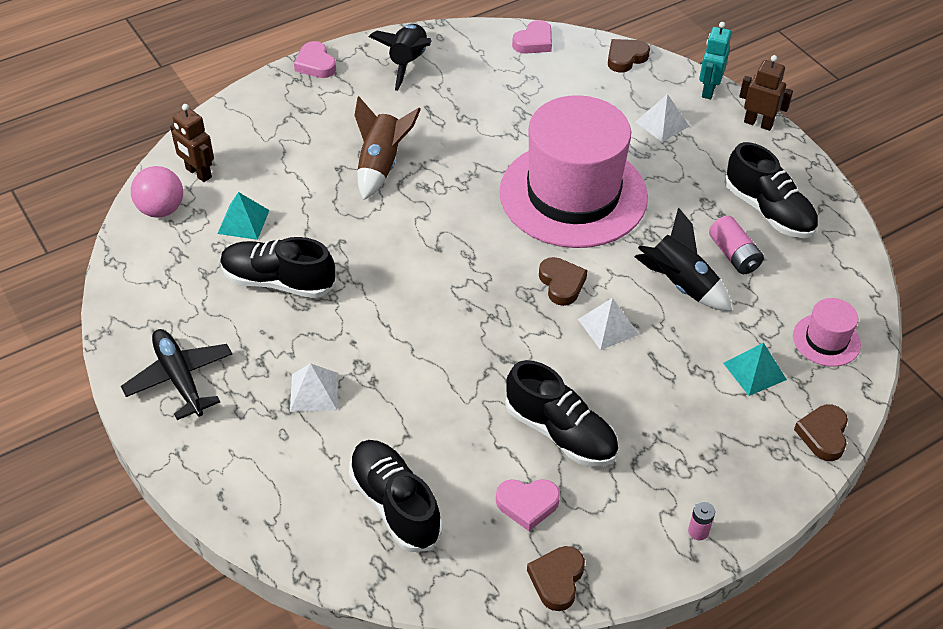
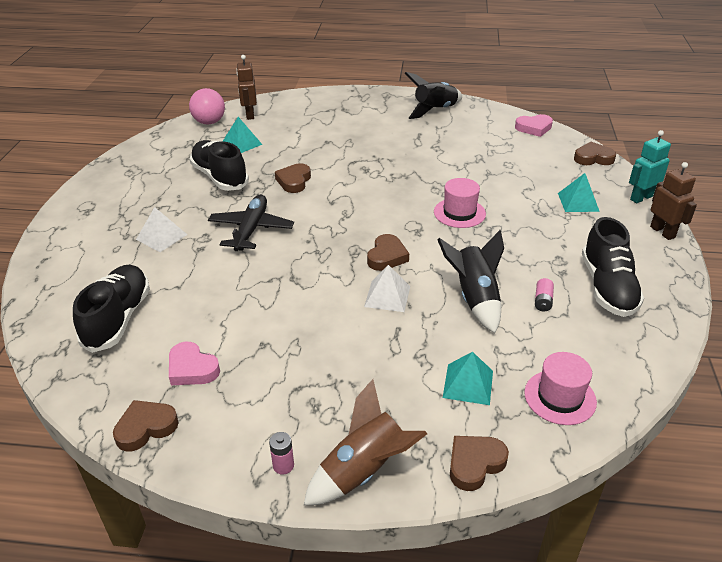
camera: 40 degrees right, 10 degrees down
(179, 378) = (108, 196): black plane -> black plane (251, 229)
(315, 64) = (379, 93): pink heart -> none
(367, 242) = (294, 181): none -> brown heart
(381, 165) = (353, 149): brown rocket -> brown rocket (363, 471)
(560, 432) = (271, 339): black shoe -> none
(573, 194) = (459, 213): pink hat -> pink hat, size x0.41
(662, 124) = (578, 202): white pyramid -> turquoise pyramid
(733, 255) = (542, 301): pink battery -> pink battery, size x0.60

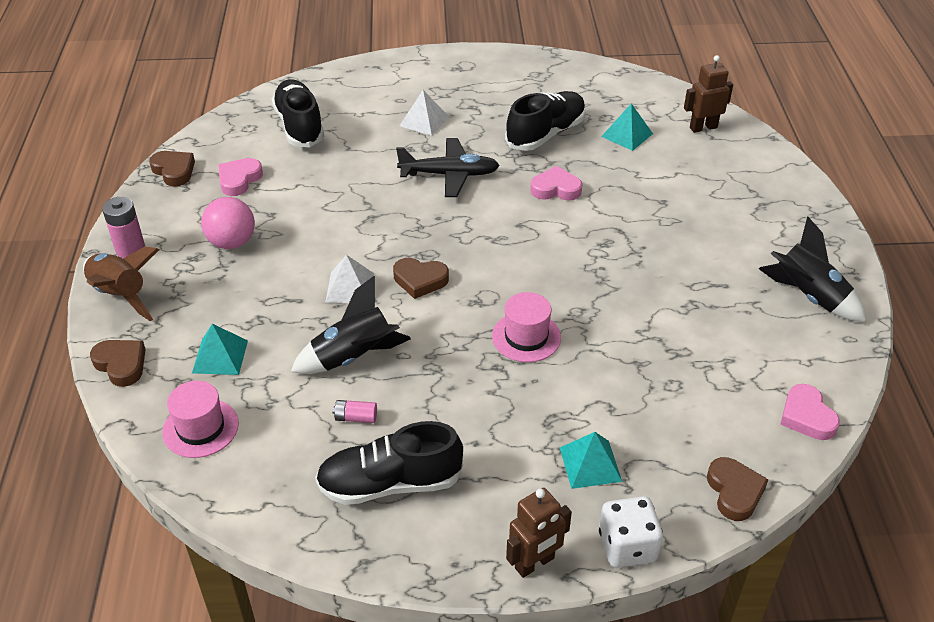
camera: 80 degrees right, 5 degrees up
(118, 319) = (299, 126): black shoe -> black shoe turned 105 degrees counterclockwise
(209, 122) = (668, 101): pink ball -> pink ball (232, 242)
(283, 465) = (130, 249): pink battery -> pink battery, size x1.66
(294, 181) = (556, 189): brown heart -> pink heart
(641, 198) = (627, 546): turquoise robot -> white dice

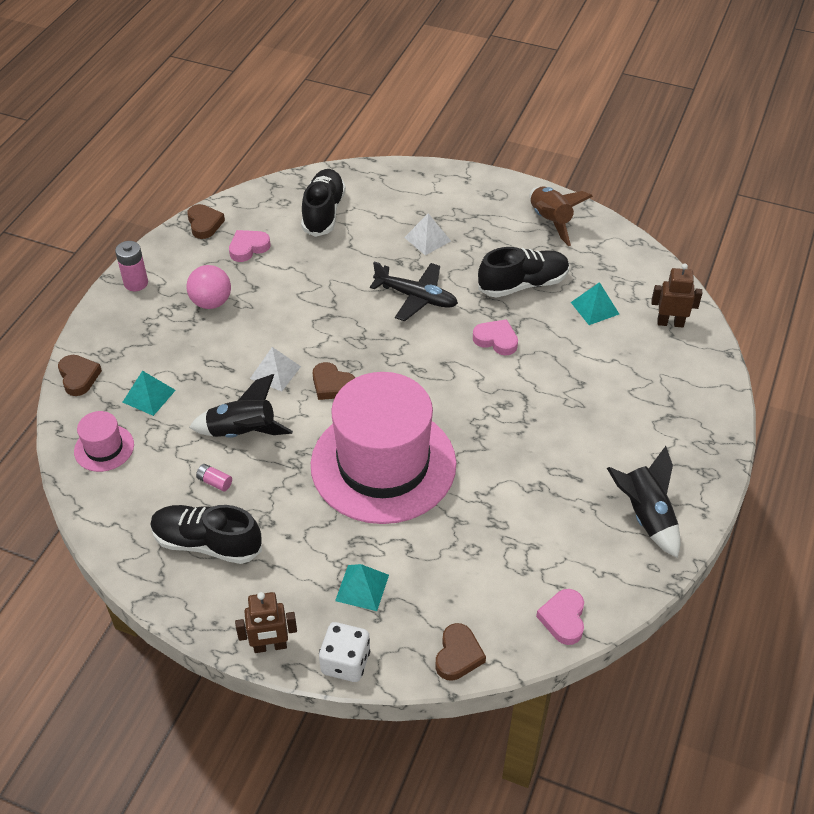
camera: 25 degrees right, 5 degrees up
(120, 295) = (108, 320): brown rocket -> brown rocket (550, 221)
(526, 337) = (383, 464): pink hat -> pink hat, size x2.42

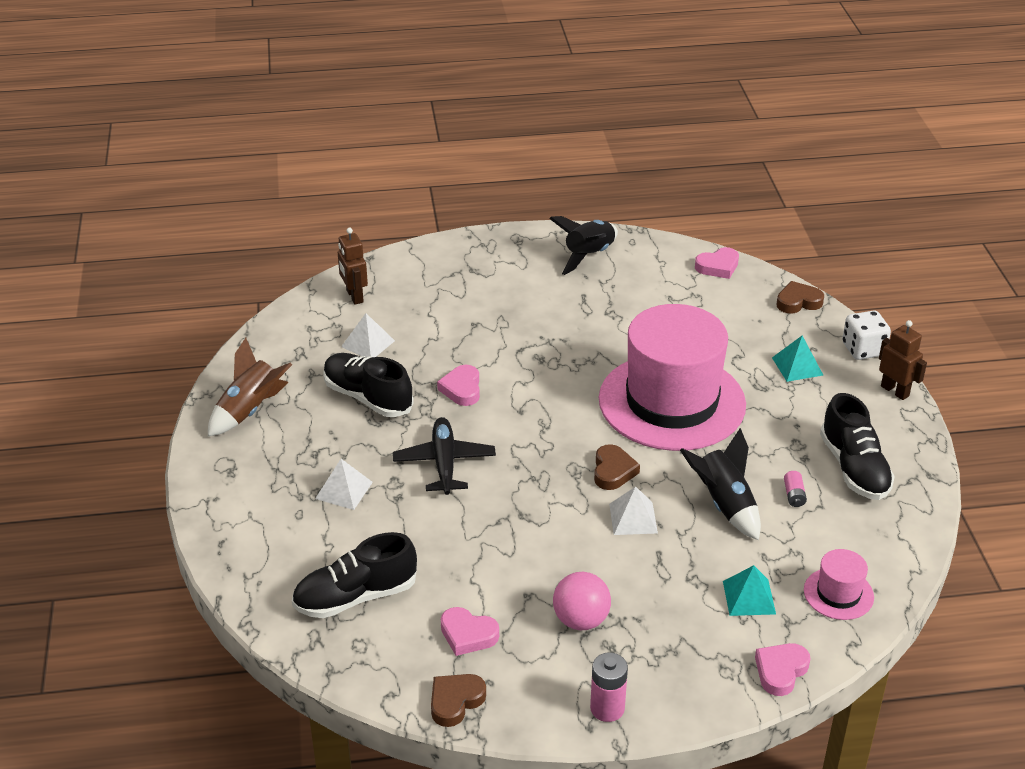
camera: 120 degrees left, 10 degrees down
(79, 377) = (780, 671): brown heart -> pink heart
(595, 308) = (368, 343): turquoise pyramid -> white pyramid

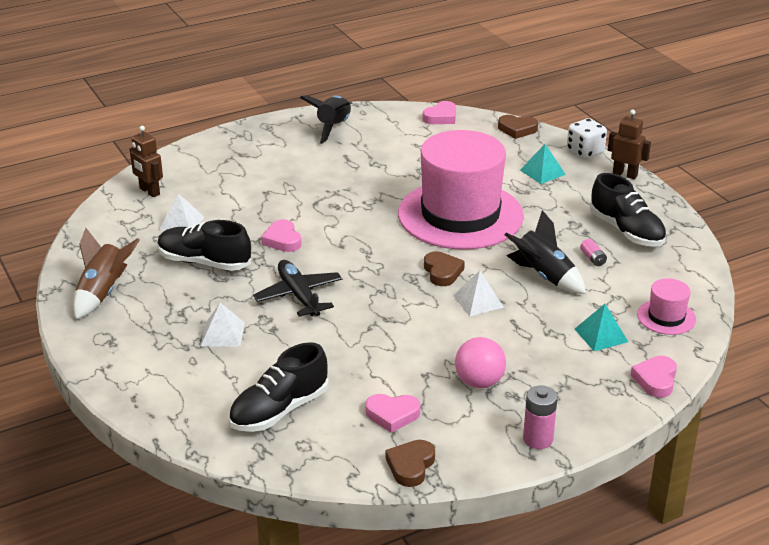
camera: 20 degrees left, 5 degrees down
(798, 302) = (517, 129): brown heart -> brown heart turned 135 degrees counterclockwise

